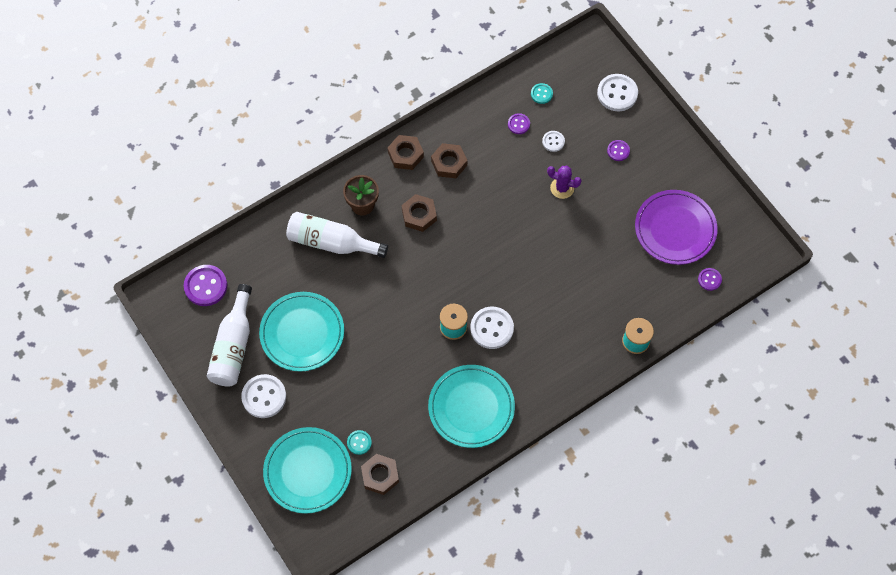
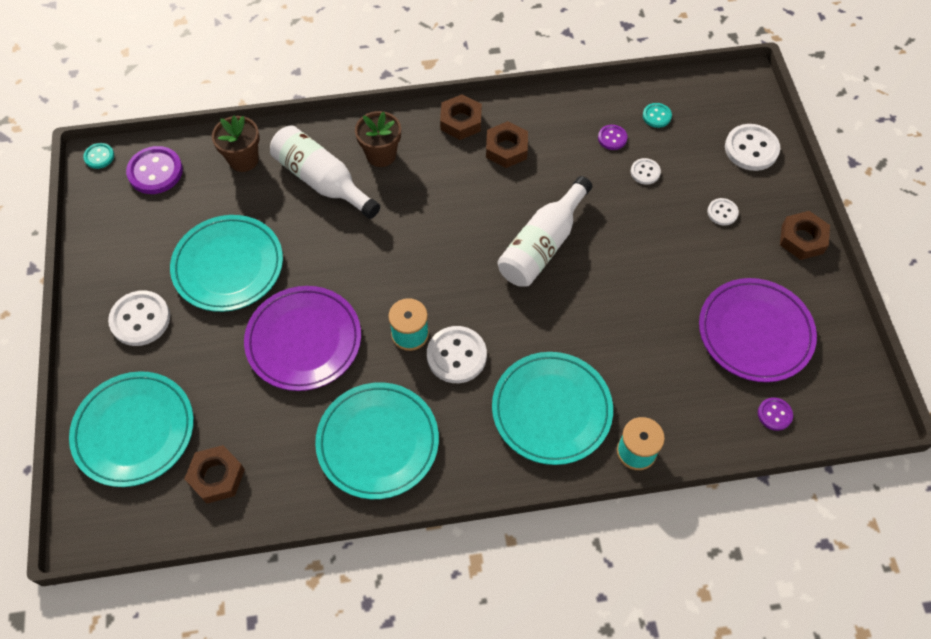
camera: 25 degrees right, 5 degrees down
(233, 346) = (143, 248): white bottle -> white bottle (542, 245)
(265, 250) = (243, 159): none -> brown flower pot
(359, 442) = (216, 423): turquoise button -> turquoise button (99, 156)
(385, 362) = (304, 341): none -> purple plate
(419, 215) = (440, 191): brown nut -> brown nut (802, 239)
(562, 188) = (630, 227): purple cactus -> none
(570, 338) = (551, 410): none -> turquoise plate
(618, 151) = (722, 212): purple button -> white button

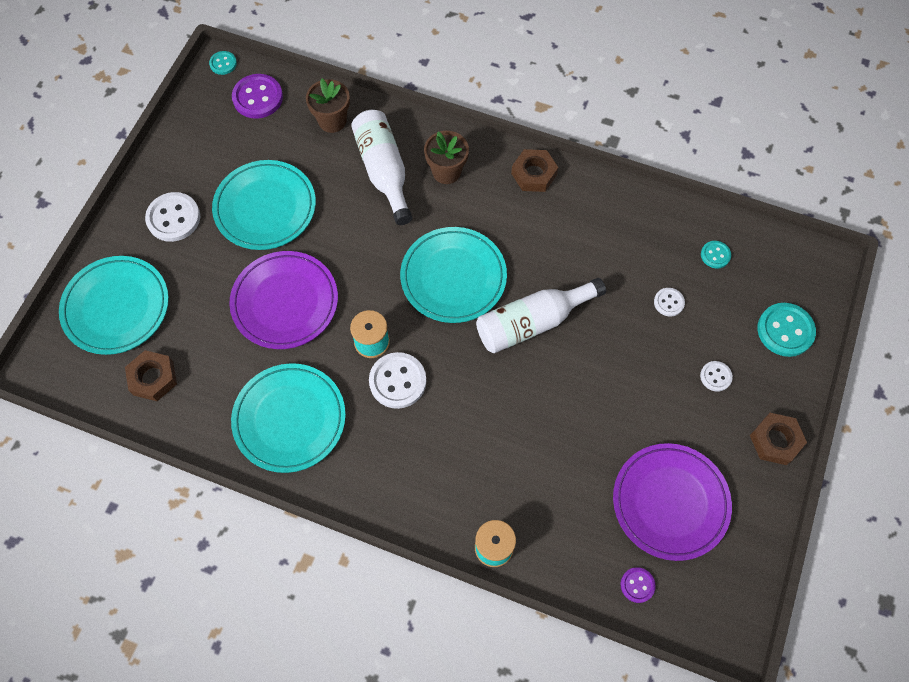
camera: 30 degrees right, 5 degrees up
(506, 149) = (557, 219): brown nut -> none
(551, 410) = (446, 471): turquoise plate -> turquoise plate (453, 277)
(612, 138) = (659, 255): purple button -> none
(751, 149) = (785, 330): white button -> turquoise button

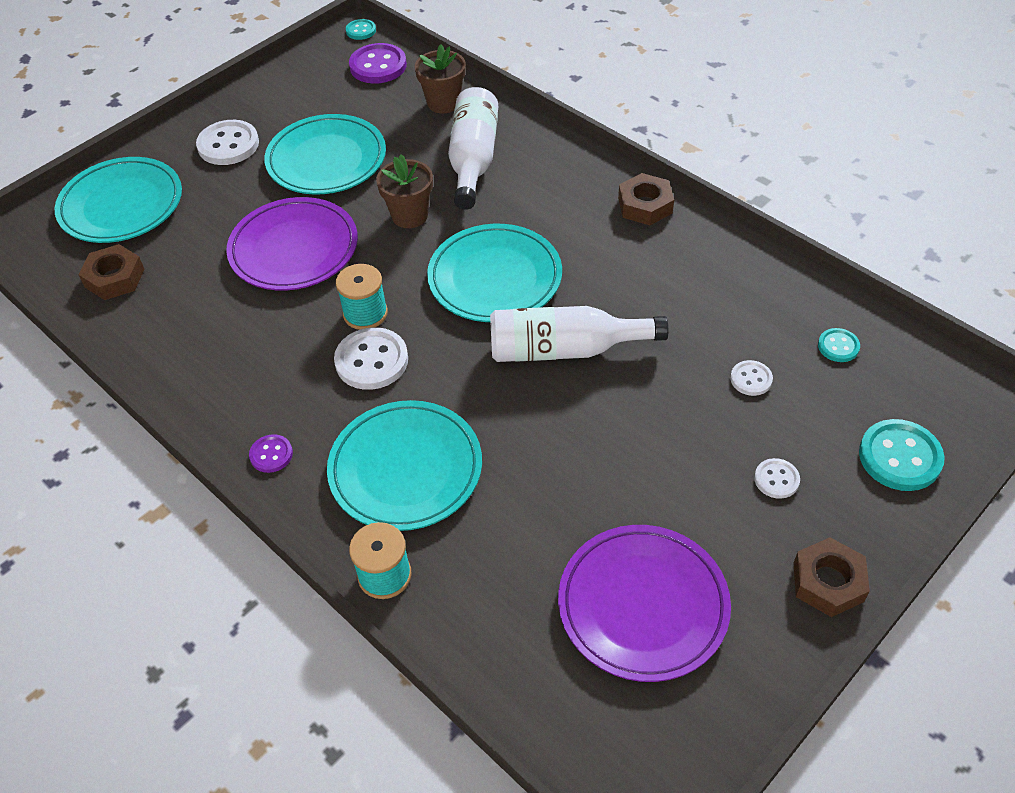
camera: 25 degrees right, 15 degrees down
(289, 419) = (229, 360): turquoise plate -> turquoise plate (405, 469)
(446, 171) = (543, 177): brown flower pot -> brown flower pot (410, 215)
(637, 585) = (548, 689): purple button -> purple button (271, 454)

